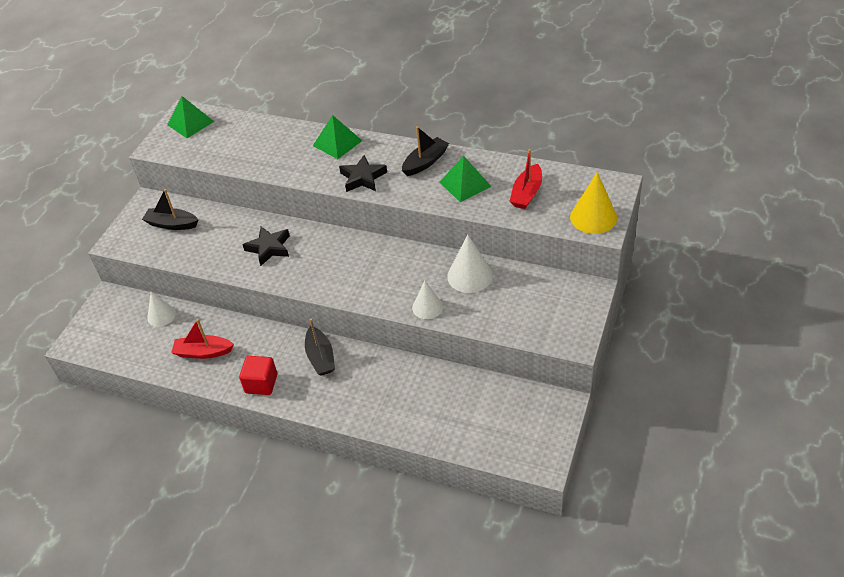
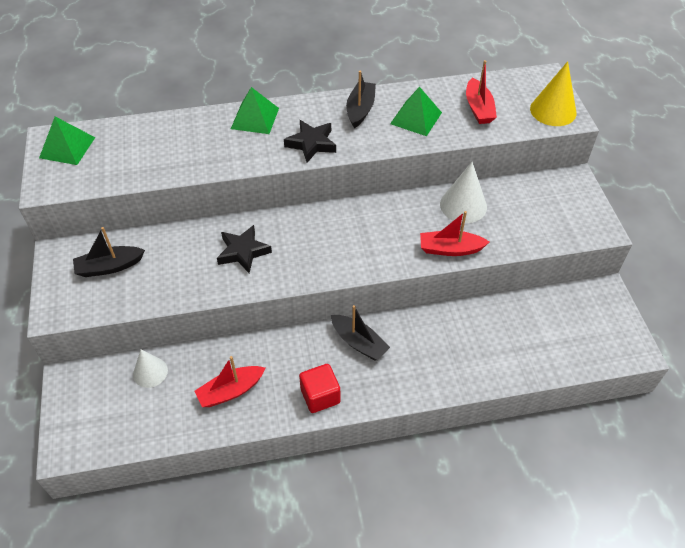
camera: 35 degrees left, 5 degrees up
(427, 307) = (450, 249): white cone -> red boat

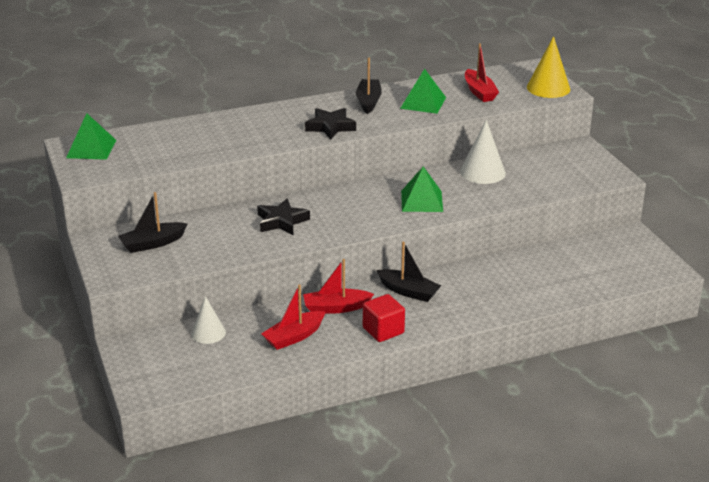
camera: 10 degrees left, 20 degrees down
(255, 118) = (269, 115): green pyramid -> green pyramid (421, 201)
(450, 249) = (480, 201): red boat -> red boat (336, 308)

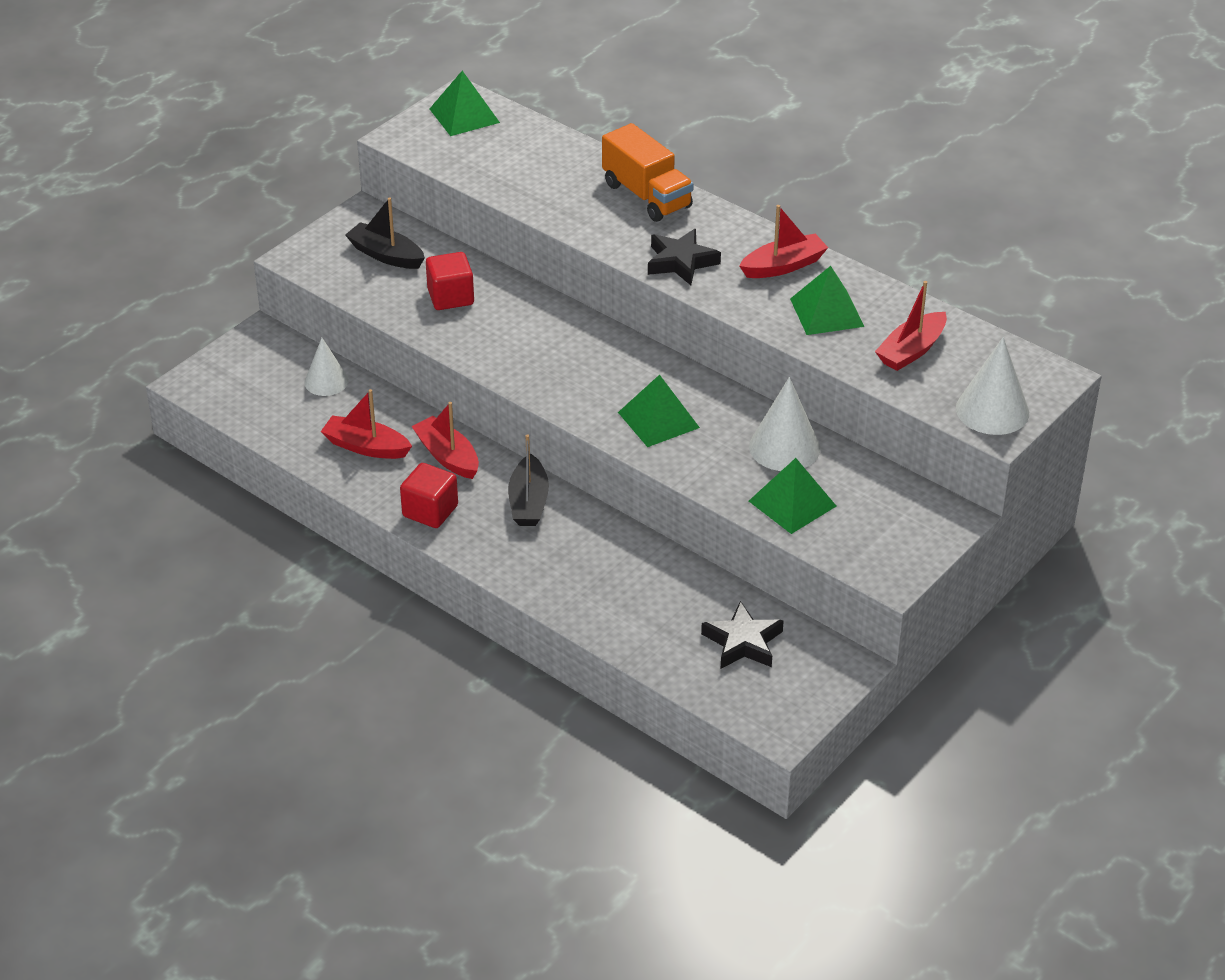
camera: 60 degrees right, 10 degrees up
(226, 233) = (450, 297): none -> red cube
(254, 118) = (647, 195): none -> orange truck
(281, 221) = (511, 327): black star -> black star (743, 642)
(368, 101) = (783, 266): black boat -> red boat
(532, 184) = (792, 503): none -> green pyramid
(548, 88) = (992, 410): yellow cone -> white cone

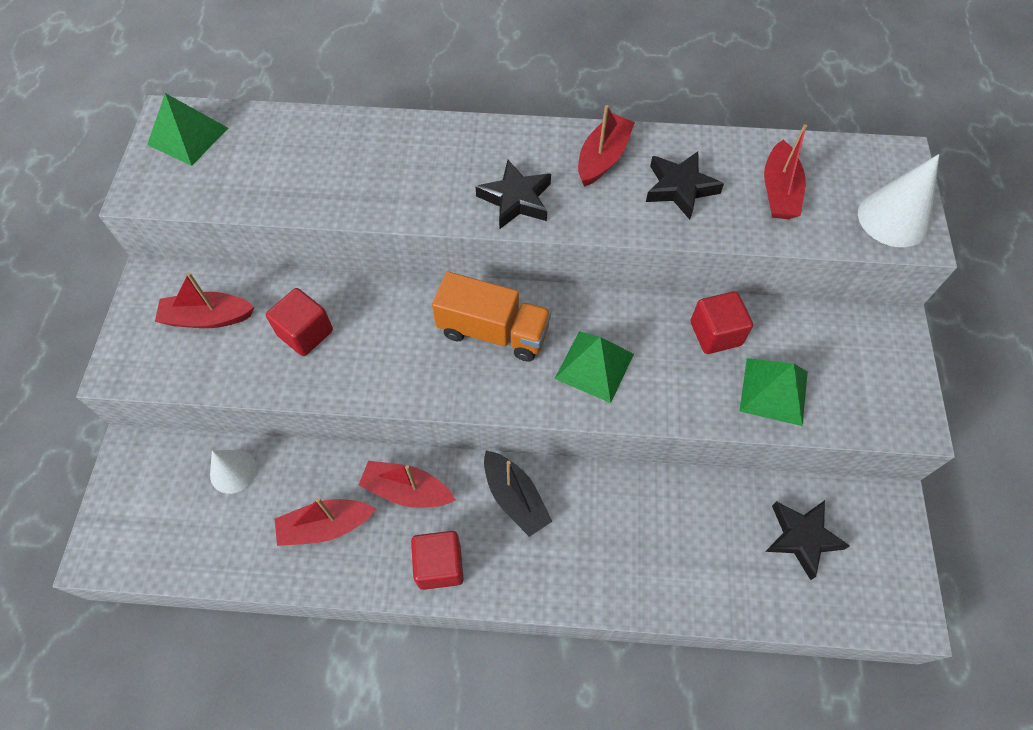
camera: 35 degrees left, 20 degrees up
(386, 255) = (208, 318): black boat -> red boat
(647, 195) = (426, 142): orange truck -> orange truck (493, 331)
(784, 447) = (715, 333): white cone -> red cube
(827, 312) = (680, 188): green pyramid -> black star

